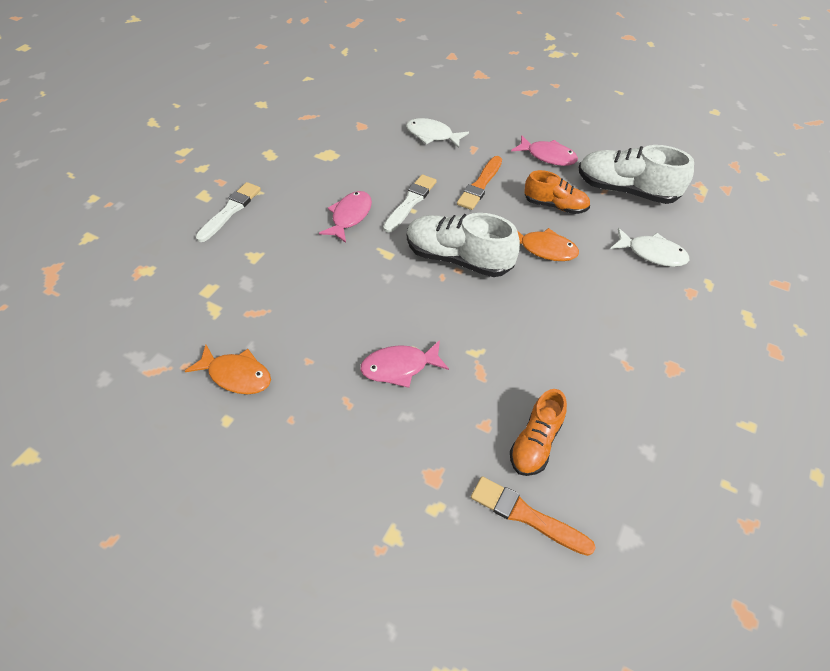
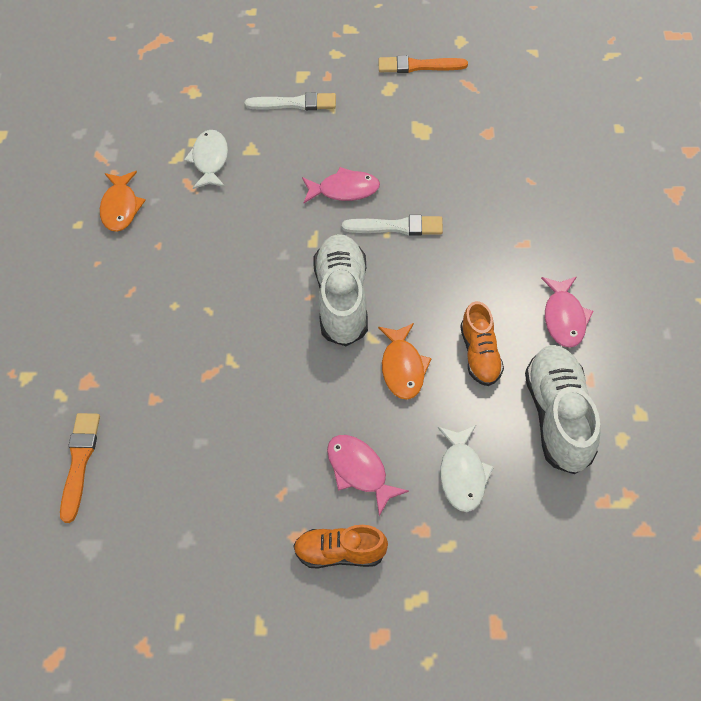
camera: 65 degrees right, 5 degrees up
(399, 367) = (184, 311): pink fish -> pink fish (359, 471)
(432, 135) = (519, 198): white fish -> white fish (210, 160)
(480, 185) = (465, 274): orange brush -> orange brush (418, 66)
(535, 442) = (154, 444): orange shoe -> orange shoe (340, 552)

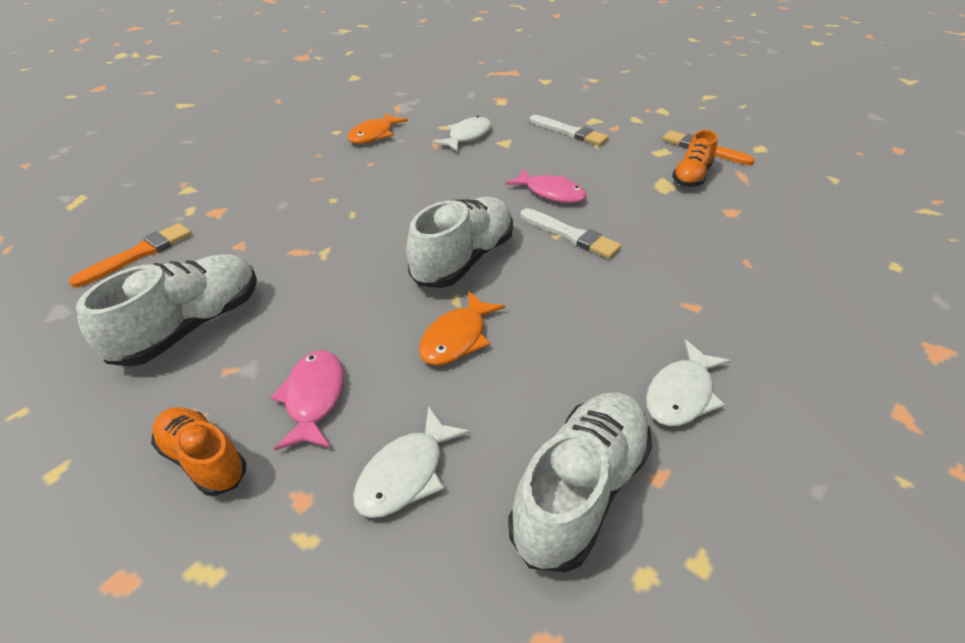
camera: 35 degrees right, 15 degrees down
(211, 484) = (191, 326): none -> white shoe
(480, 354) = (548, 372): orange shoe -> orange shoe (691, 176)
(564, 318) = (681, 394): pink fish -> white fish

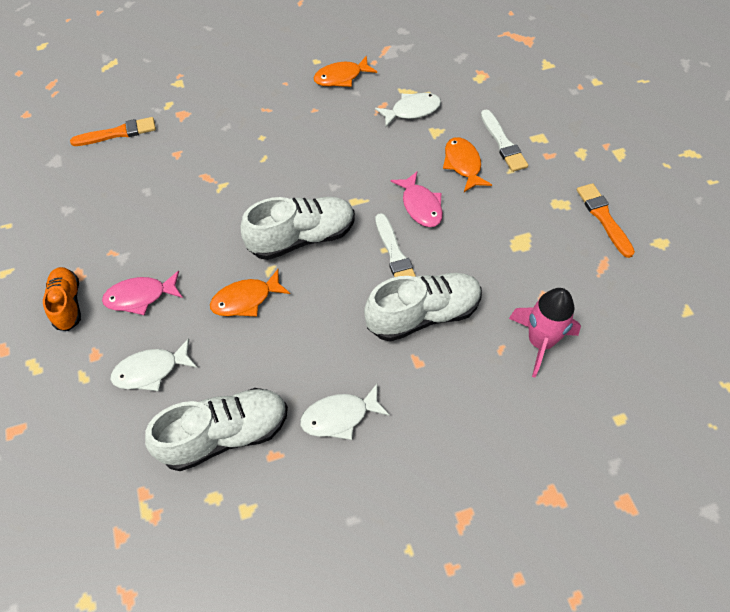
camera: 35 degrees right, 15 degrees up
(191, 326) = (112, 209): white shoe -> white shoe (423, 315)
(314, 398) = (140, 297): pink fish -> pink fish turned 135 degrees counterclockwise
(554, 155) = (463, 164): none -> orange fish
(691, 176) = (555, 244): orange shoe -> none
(769, 243) = (540, 342): none -> pink rocket

